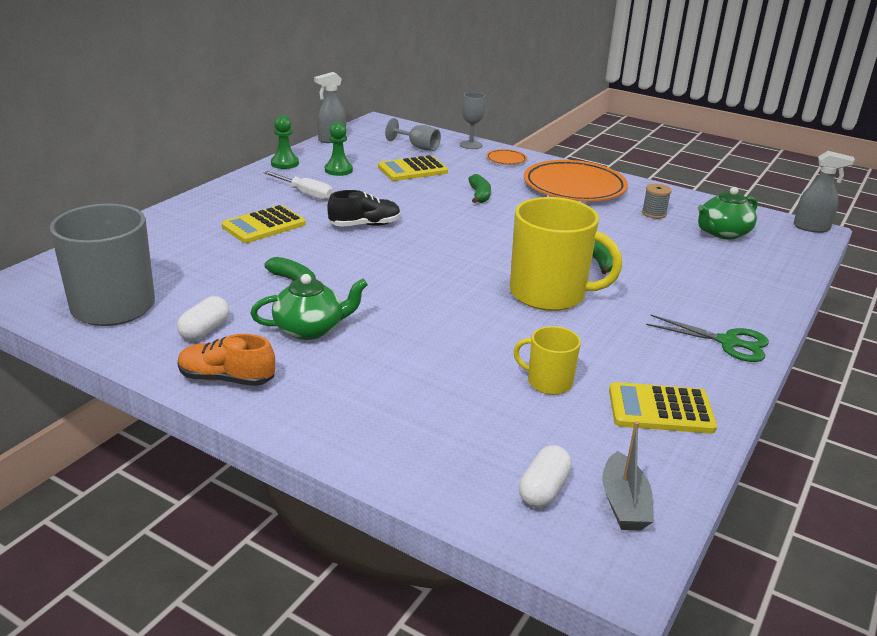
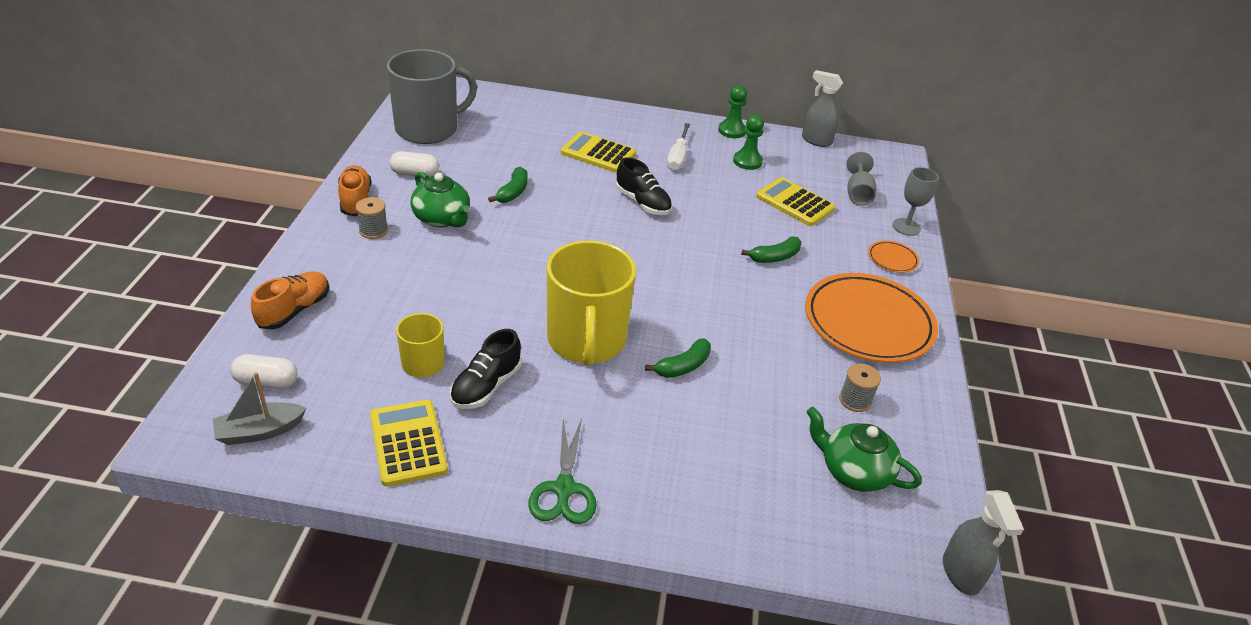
camera: 65 degrees right, 10 degrees up
(300, 376) = (373, 230): none -> grey spool
(422, 454) = (294, 310): none -> orange shoe
(594, 354) = (486, 386): none -> black shoe

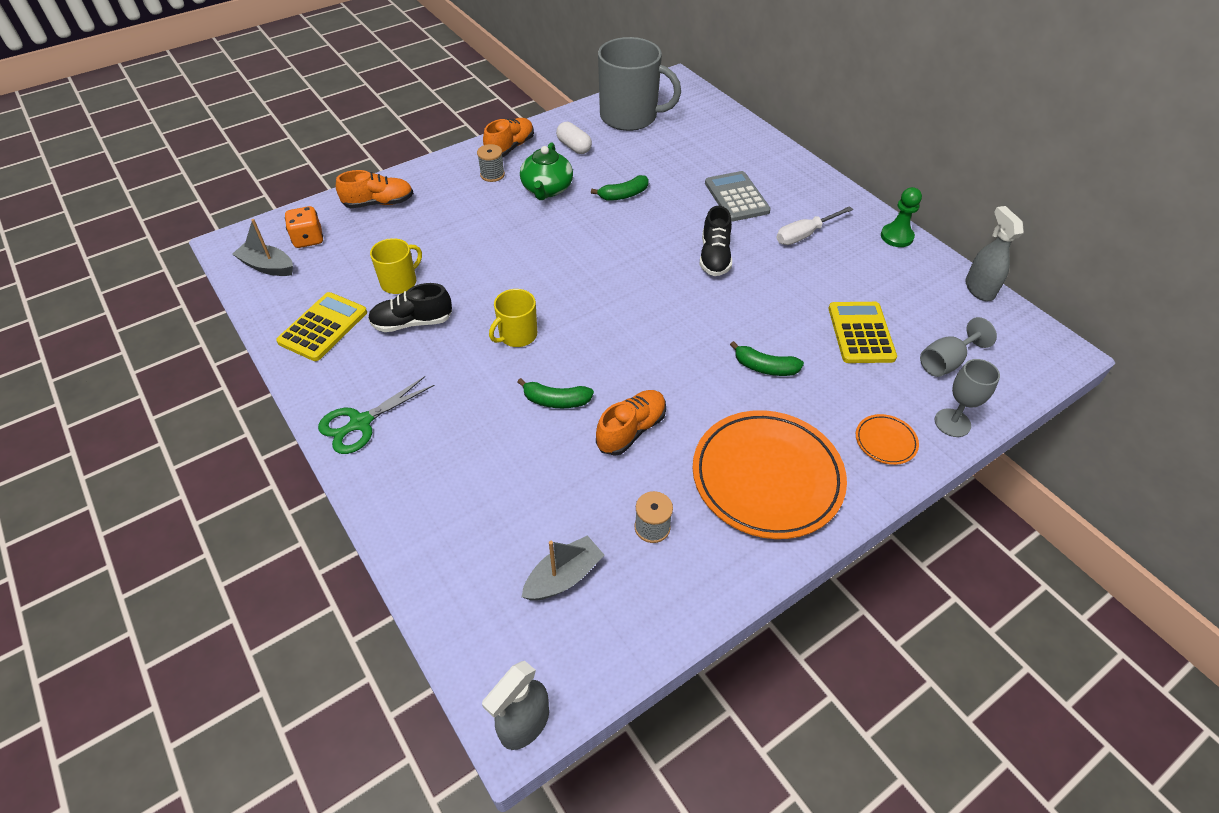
camera: 50 degrees right, 10 degrees up
(266, 382) = (308, 239): white capsule -> orange dice
(586, 340) = (517, 335): yellow mug -> yellow mug, size x0.51
(598, 153) = (736, 197): yellow calculator -> grey calculator
(747, 161) = (869, 272): green pawn -> none
(757, 350) = (631, 430): none -> orange shoe
(854, 471) = (563, 577): green teapot -> grey boat

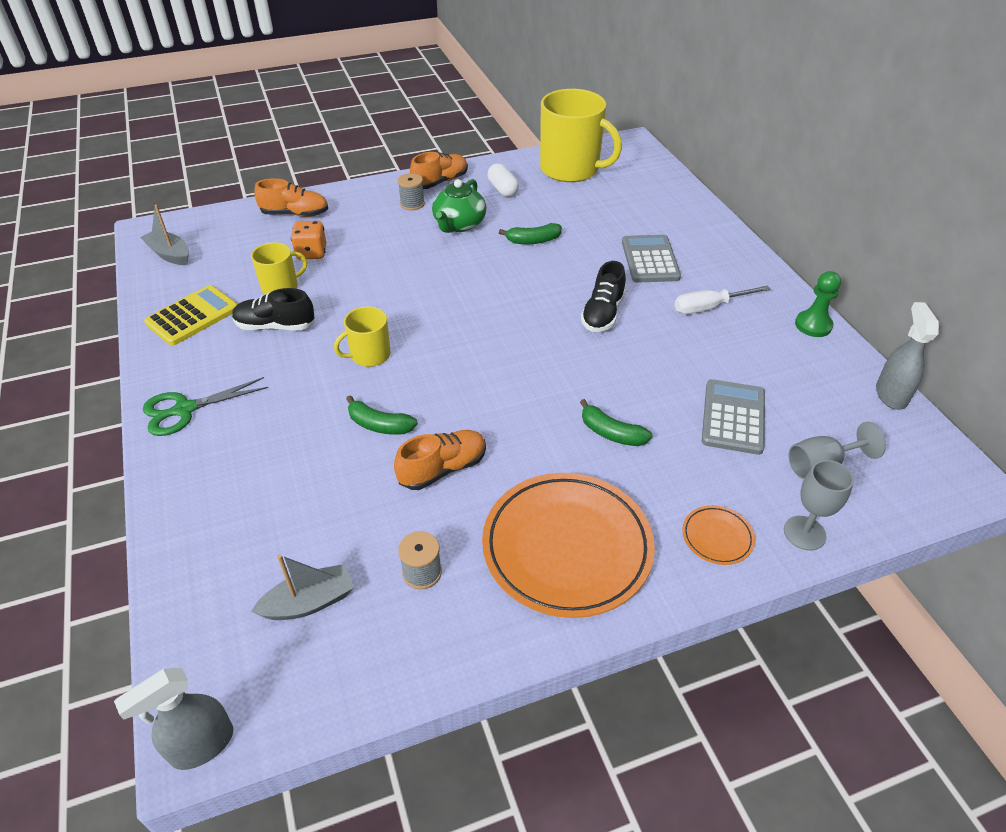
camera: 15 degrees right, 5 degrees down
(308, 239) = (217, 236): orange dice -> orange dice (311, 253)
(630, 117) = (571, 169): grey mug -> yellow mug
(861, 333) = (733, 417): yellow calculator -> grey calculator

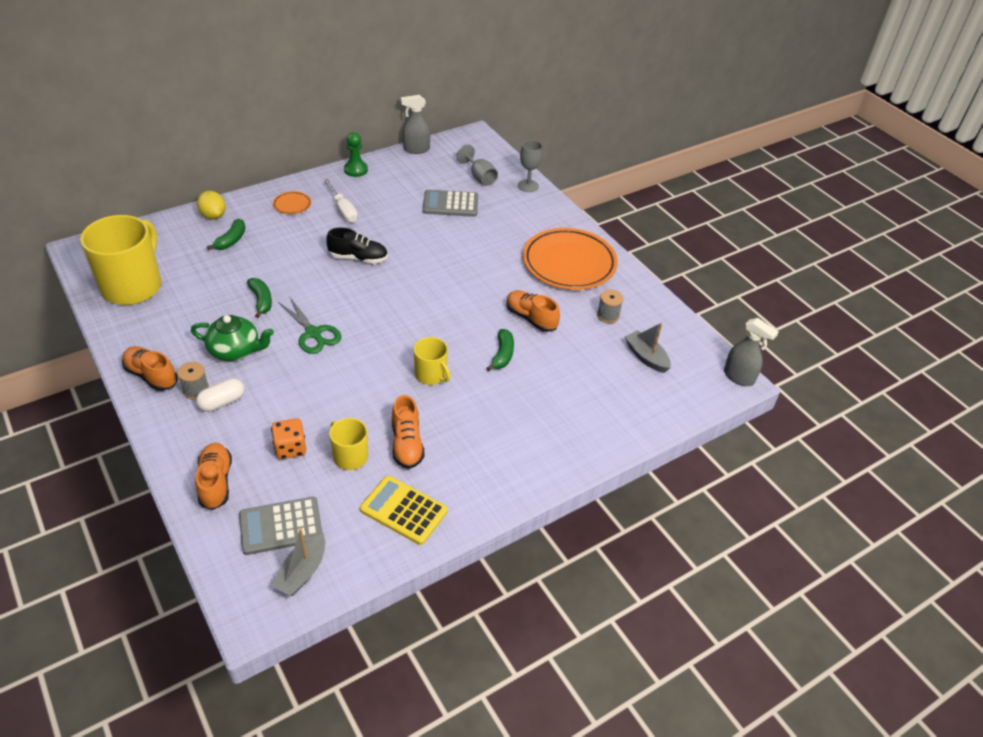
camera: 105 degrees left, 0 degrees up
(185, 409) = (520, 471): green scissors -> green scissors (313, 333)
(275, 326) = (407, 444): black shoe -> orange shoe
(503, 189) = (170, 328): white capsule -> white capsule (222, 402)
(611, 433) = (478, 250): green banana -> green banana (231, 240)
(650, 260) = (286, 237): grey calculator -> grey calculator (281, 526)
(691, 212) = (213, 215): none -> yellow lemon
(717, 537) = (541, 213): orange plate -> orange plate (292, 205)

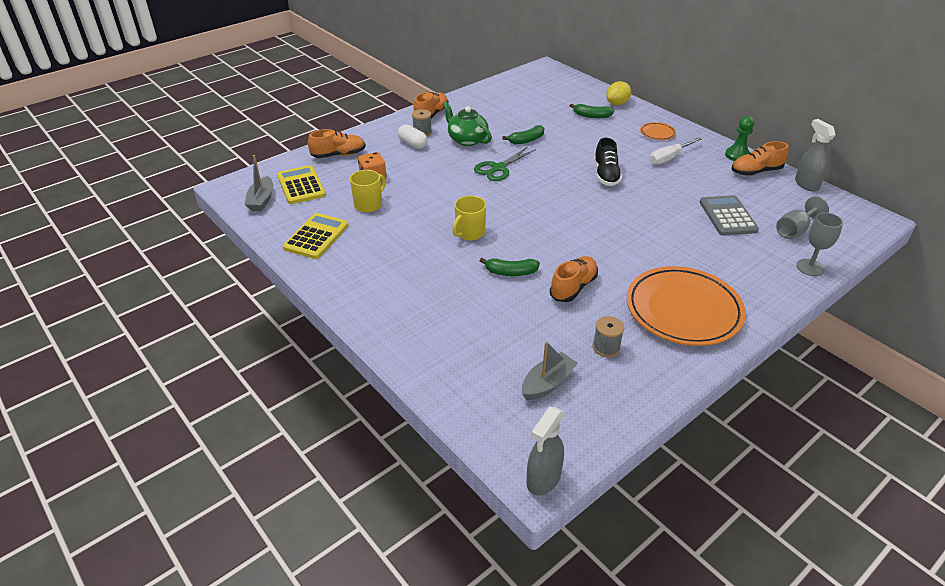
camera: 85 degrees right, 5 degrees down
(133, 286) = (517, 91): yellow mug -> none
(235, 350) = (467, 139): green teapot -> green teapot turned 135 degrees clockwise
(281, 526) = (301, 186): grey calculator -> yellow calculator
(302, 572) = (261, 200): grey boat -> grey boat turned 105 degrees counterclockwise
(407, 444) = (386, 230): orange shoe -> orange shoe (756, 171)

